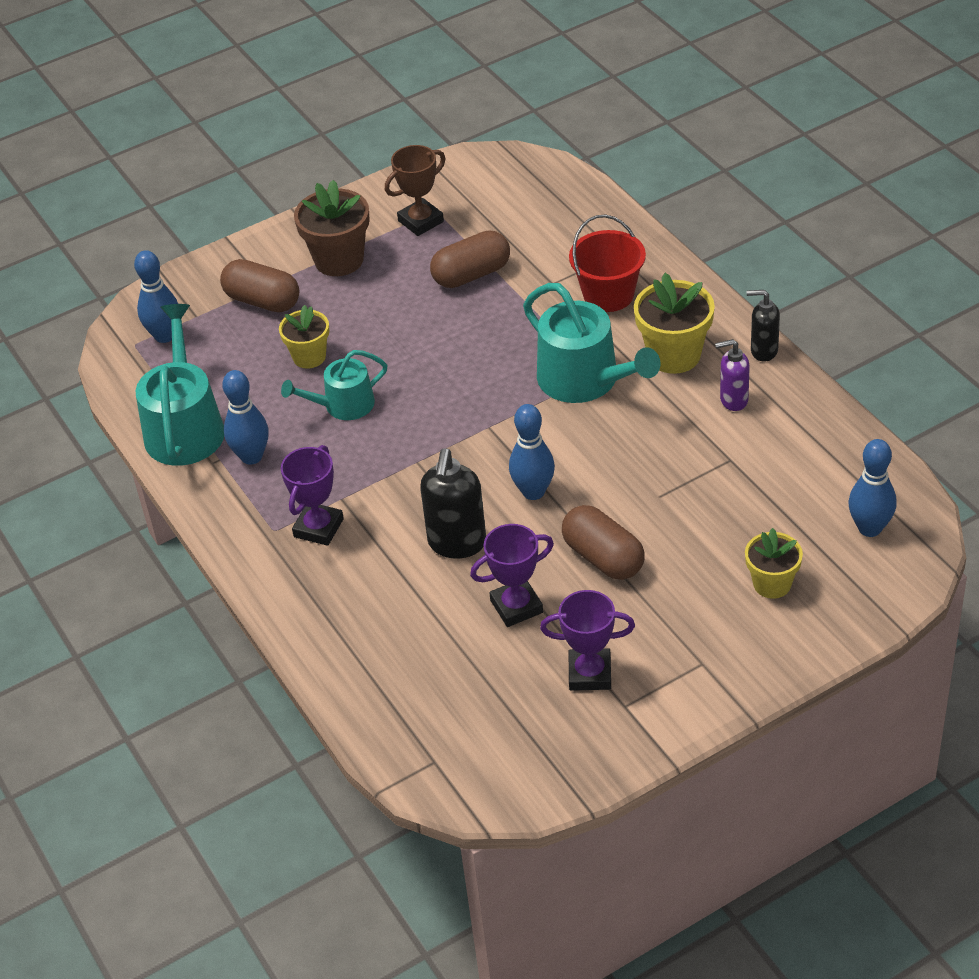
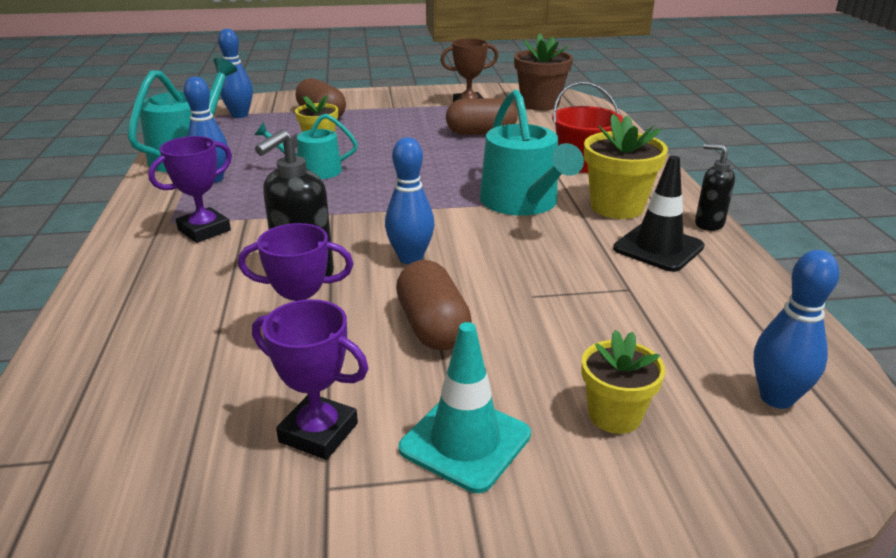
camera: 20 degrees right, 15 degrees down
(339, 260) = (394, 109): brown flower pot -> brown flower pot (540, 104)
(688, 642) = (465, 441): none -> turquoise traffic cone
(733, 400) = (658, 248): purple soap dispenser -> black traffic cone

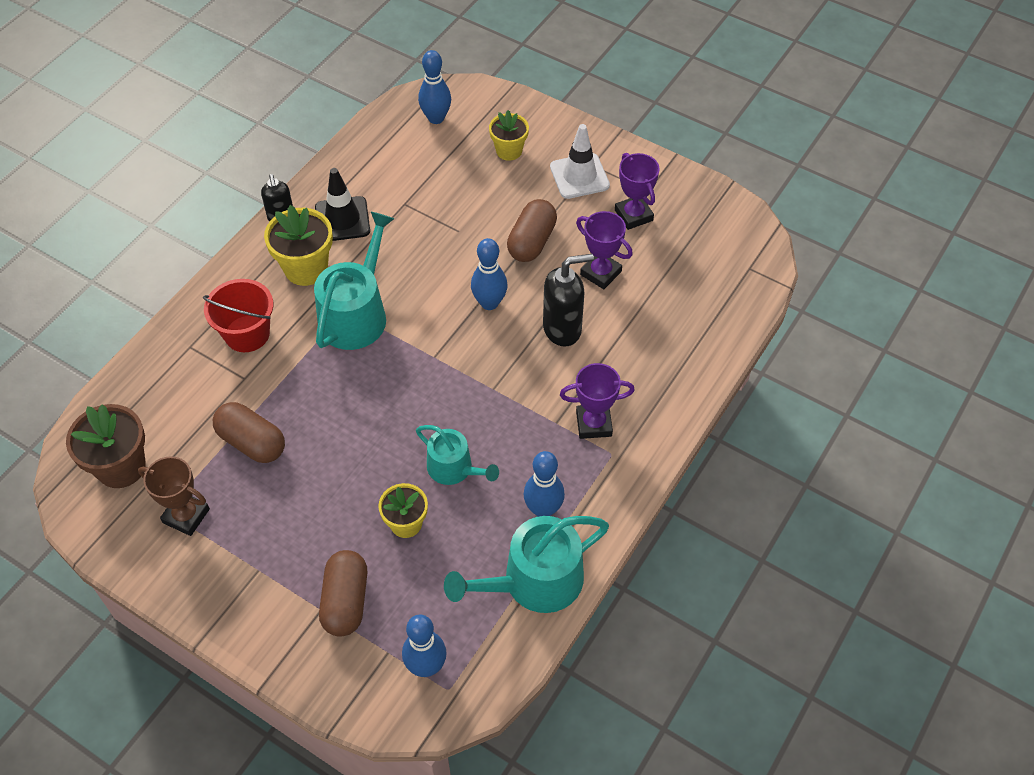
camera: 140 degrees left, 25 degrees up
(465, 441) = (579, 176): turquoise traffic cone -> white traffic cone

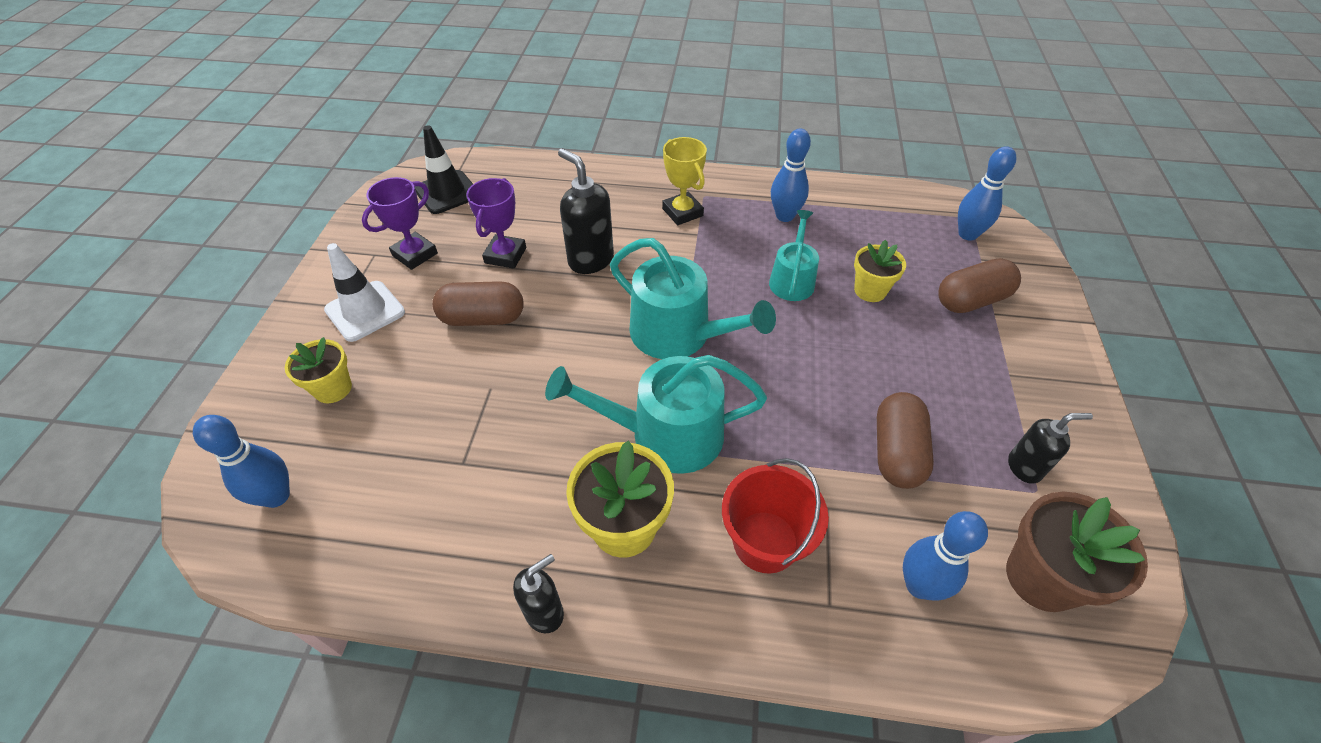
camera: 115 degrees left, 5 degrees down
(186, 516) = (1024, 467): brown trophy -> black soap dispenser
(342, 219) = (518, 525): black traffic cone -> black traffic cone (447, 192)
(489, 303) = (586, 323): blue bowling pin -> blue bowling pin (919, 585)
(534, 581) = (848, 202): turquoise watering can -> turquoise watering can (679, 334)
(594, 424) = (682, 212): purple trophy -> yellow trophy

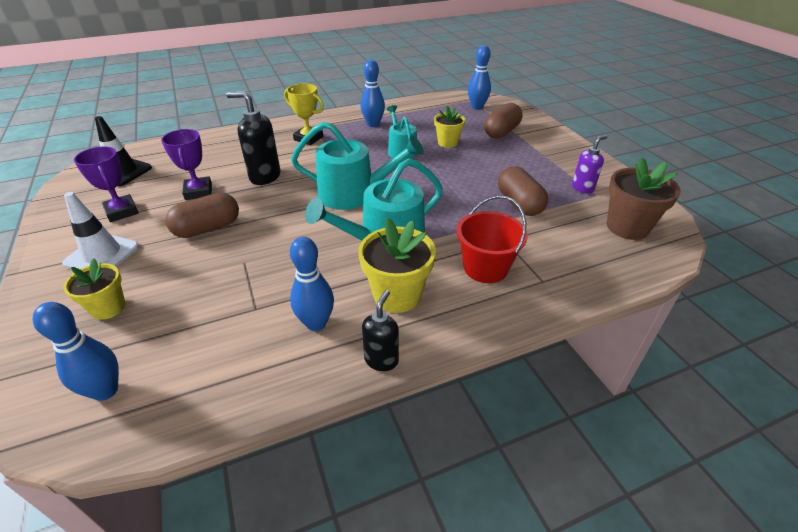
camera: 30 degrees left, 10 degrees down
(415, 254) = (122, 211): purple trophy -> purple trophy turned 45 degrees counterclockwise
(919, 585) = (578, 253): blue bowling pin -> blue bowling pin (316, 323)
(1024, 467) = (582, 188): black soap dispenser -> purple soap dispenser

